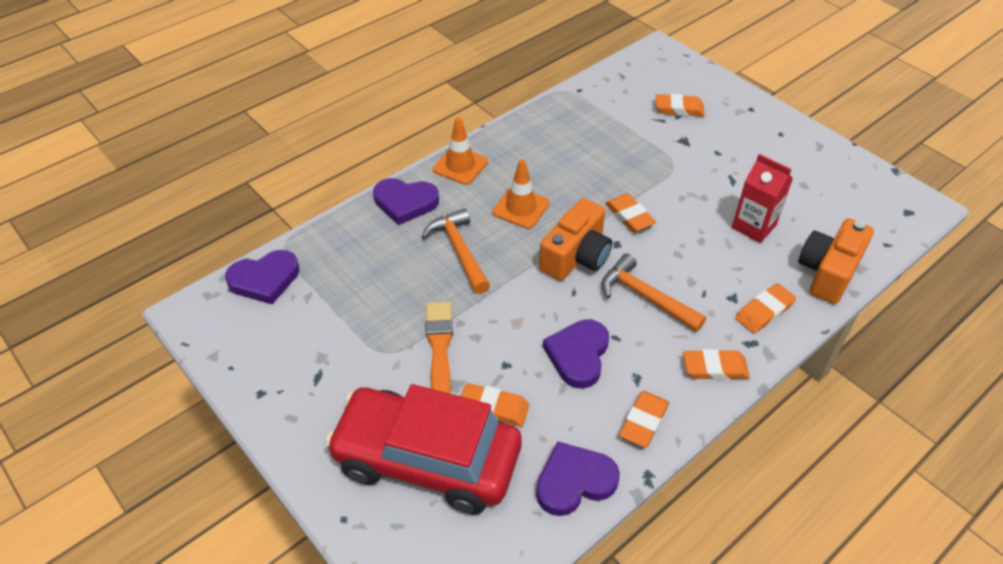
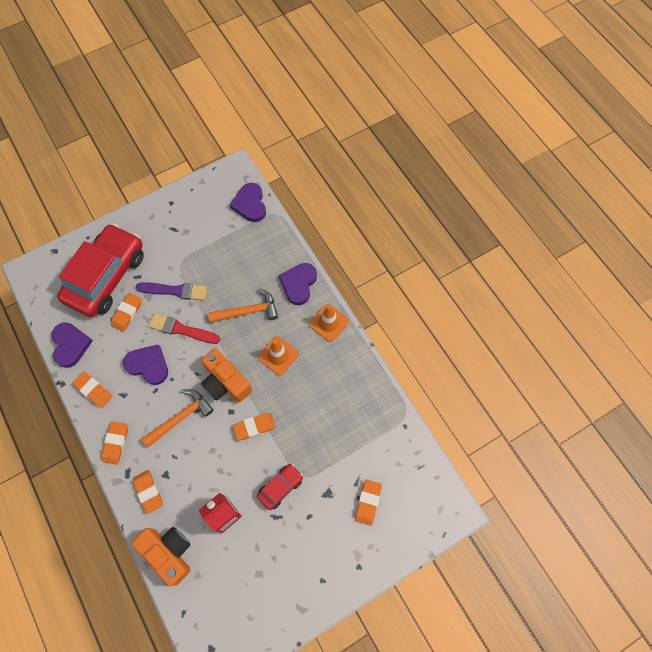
camera: 100 degrees right, 20 degrees up
(439, 348) = (175, 291): orange brush -> purple brush
(507, 325) = (181, 329): none -> red brush
(695, 181) = (280, 487): none -> red car

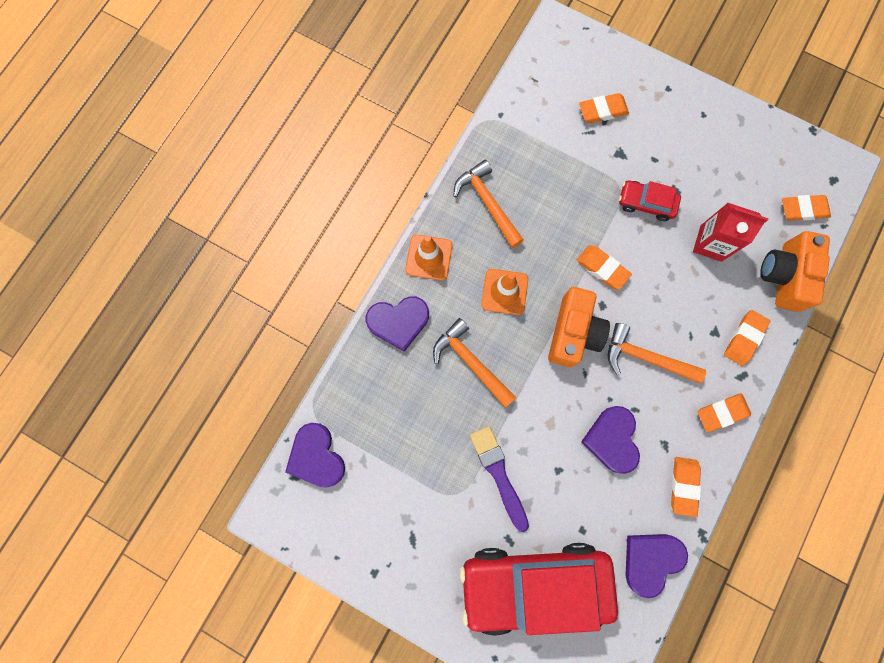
camera: 120 degrees left, 10 degrees up
(127, 313) = (565, 516): orange eraser -> orange eraser (803, 209)
(181, 329) = (543, 429): red brush -> none
(250, 204) = (316, 456): purple heart -> purple heart turned 105 degrees clockwise
(344, 379) = (487, 203): none -> orange hammer

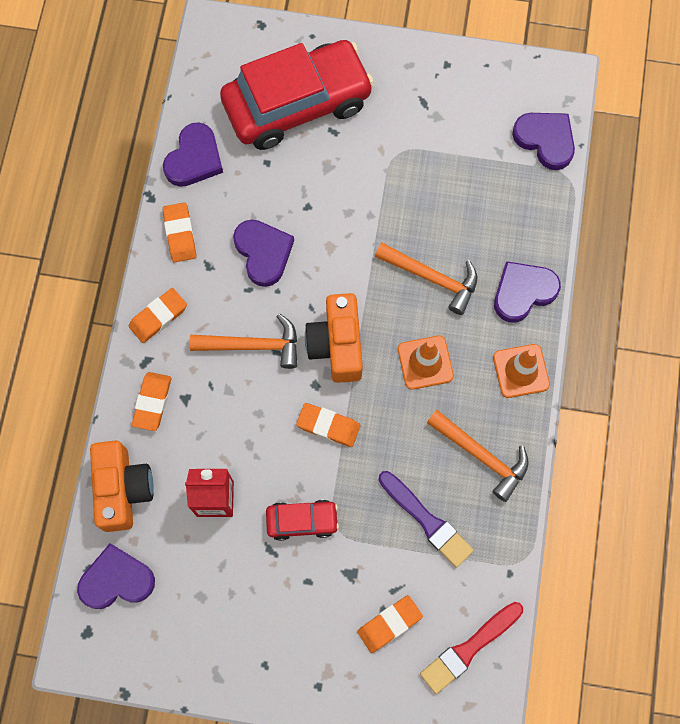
camera: 160 degrees right, 5 degrees down
(498, 474) = (364, 184): purple brush -> purple brush (427, 521)
(550, 76) = (469, 648): none -> red brush
(803, 209) = (116, 580): orange eraser -> purple heart

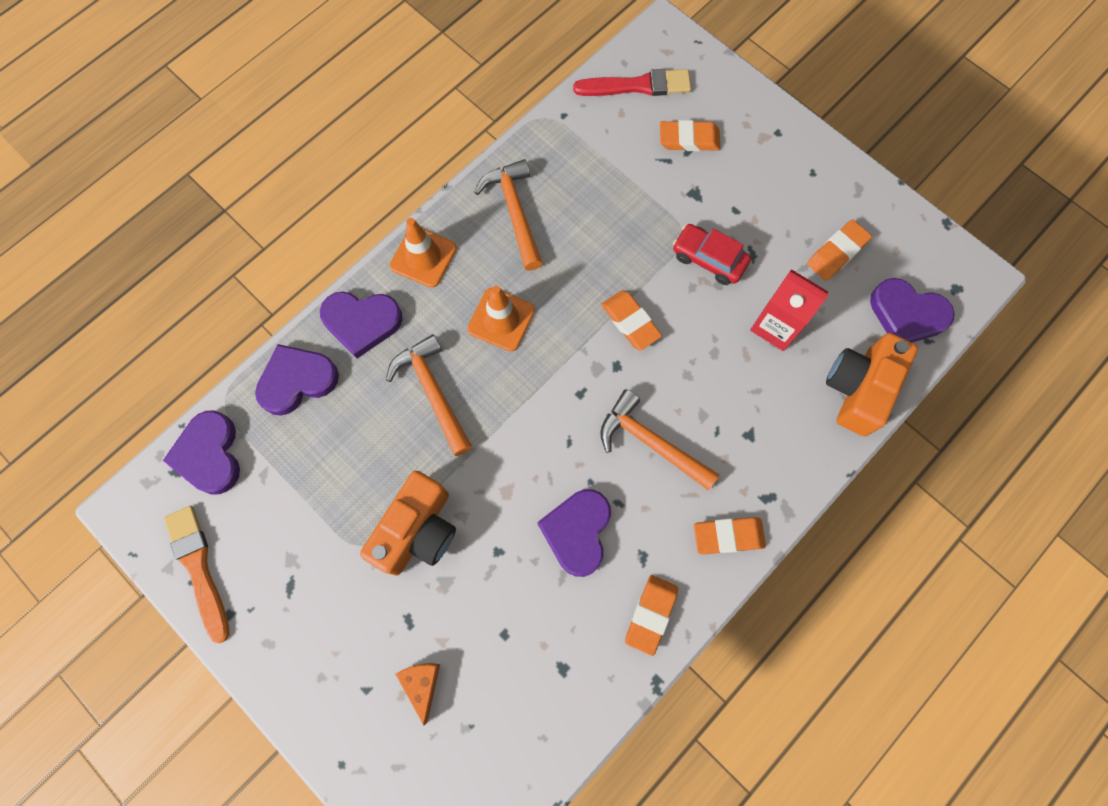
camera: 145 degrees left, 0 degrees up
(152, 402) = (784, 452): orange eraser -> orange eraser (837, 252)
(194, 159) = (579, 697): purple heart -> purple heart (297, 380)
(297, 104) = (422, 684): red car -> orange cheese
(337, 345) = (570, 389): orange camera -> orange camera (417, 530)
(427, 521) = (601, 192): purple brush -> none
(489, 75) = (198, 568): none -> orange brush

